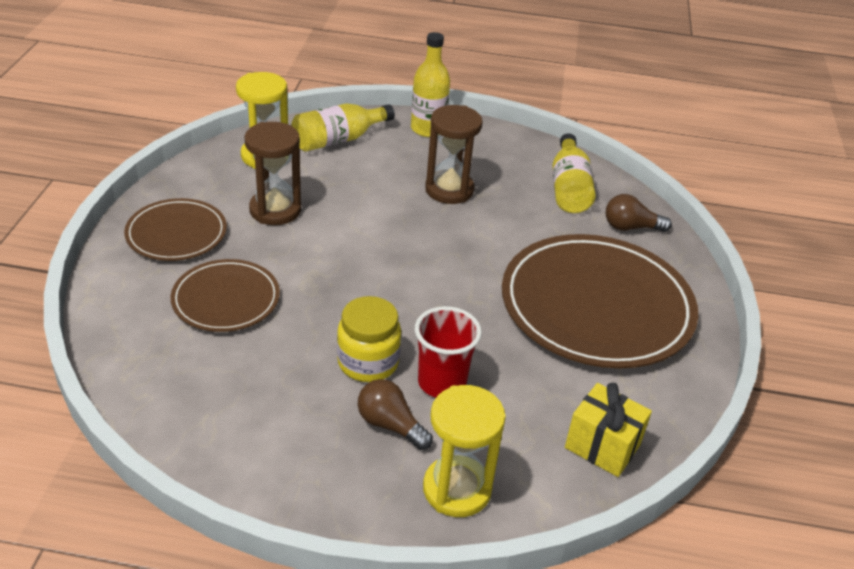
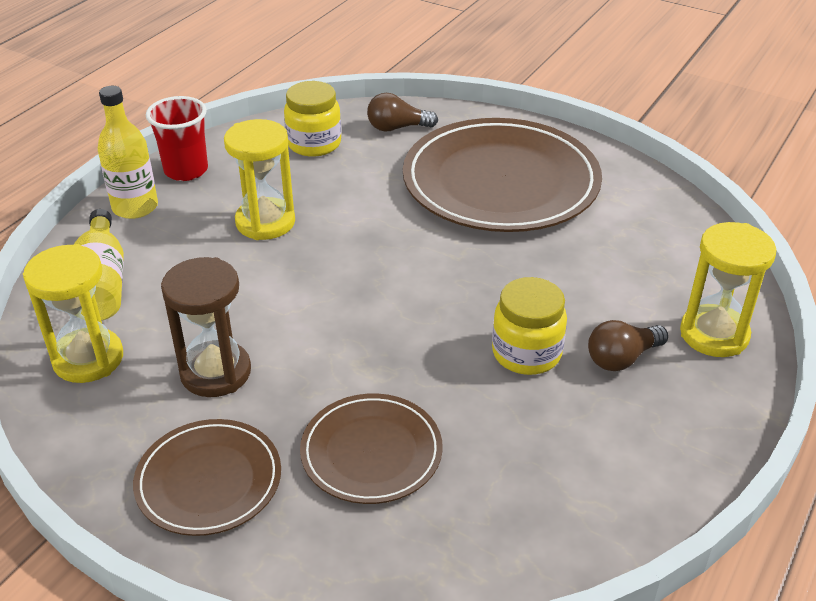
camera: 65 degrees left, 0 degrees up
(442, 383) = (573, 308): red cup -> red cup (186, 170)
(449, 190) = (265, 222): brown hourglass -> yellow hourglass
(569, 188) = (314, 144): yellow bottle -> yellow jar
(602, 446) = (679, 234): yellow gift -> none
(630, 227) = (397, 128): brown light bulb -> brown light bulb turned 60 degrees clockwise

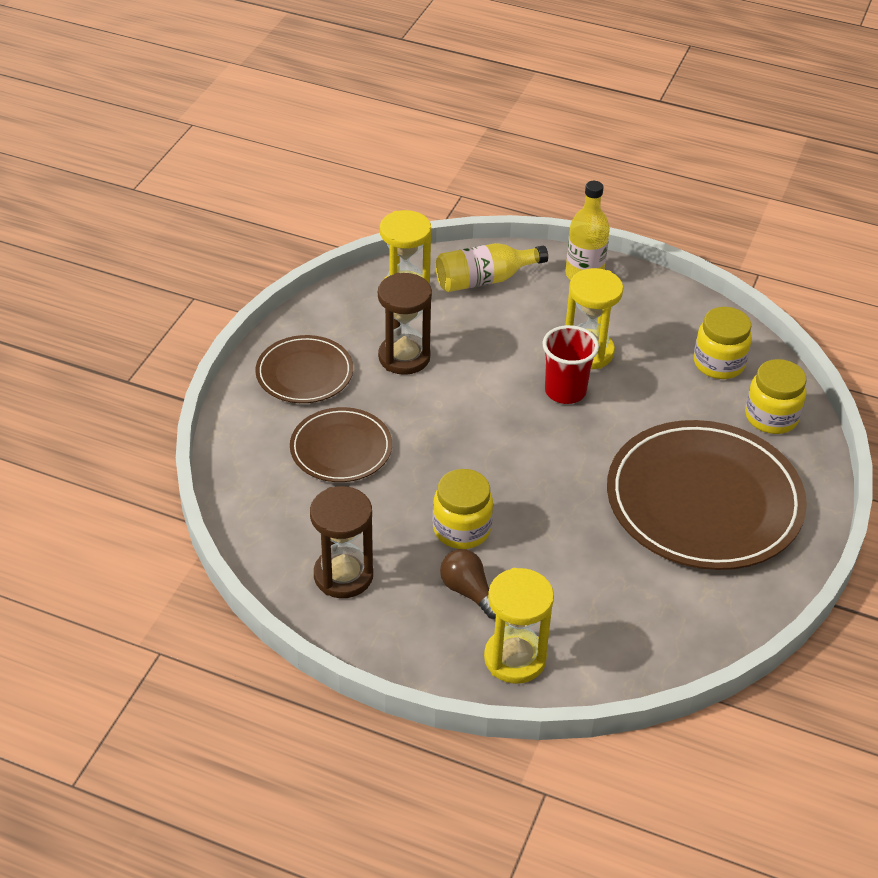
camera: 80 degrees right, 5 degrees up
(186, 170) = (646, 292): red cup -> red cup (565, 391)
(397, 128) = (771, 417): brown light bulb -> yellow jar
(598, 469) = (343, 575): none -> brown hourglass

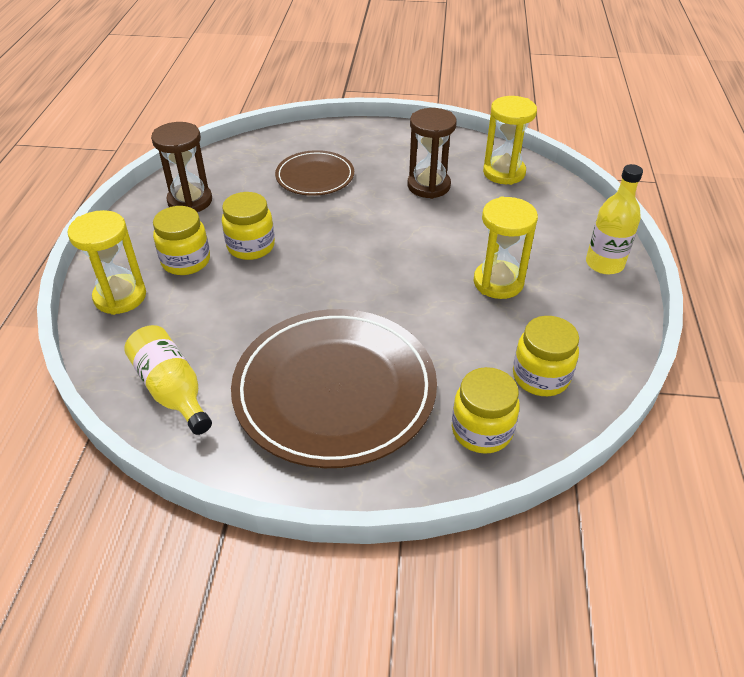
camera: 75 degrees right, 0 degrees up
(304, 373) = (385, 147): brown plate -> none
(469, 592) = (186, 261): brown light bulb -> yellow jar
(484, 280) = (551, 208): yellow bottle -> yellow bottle (172, 390)
(565, 391) = (438, 276): red cup -> none

